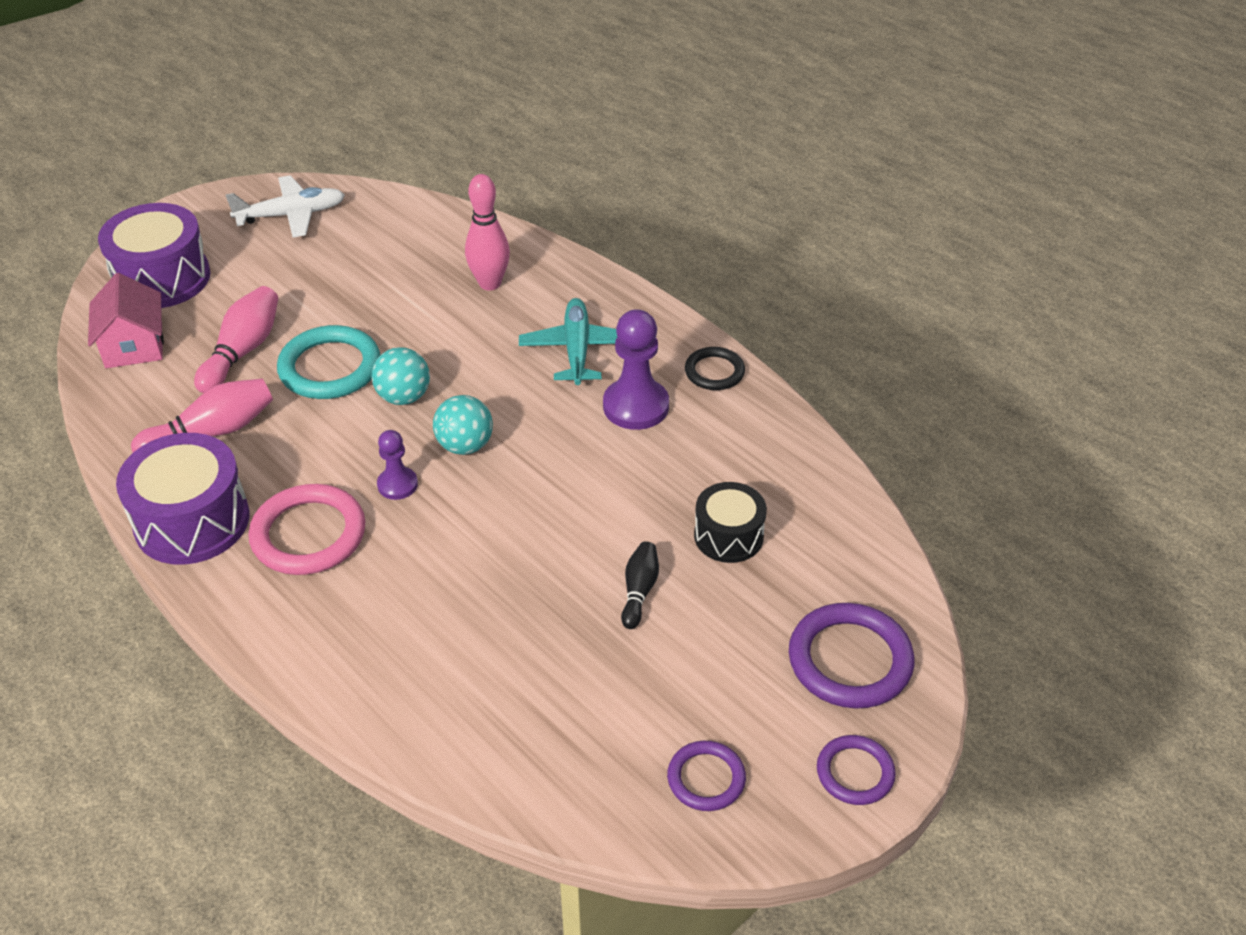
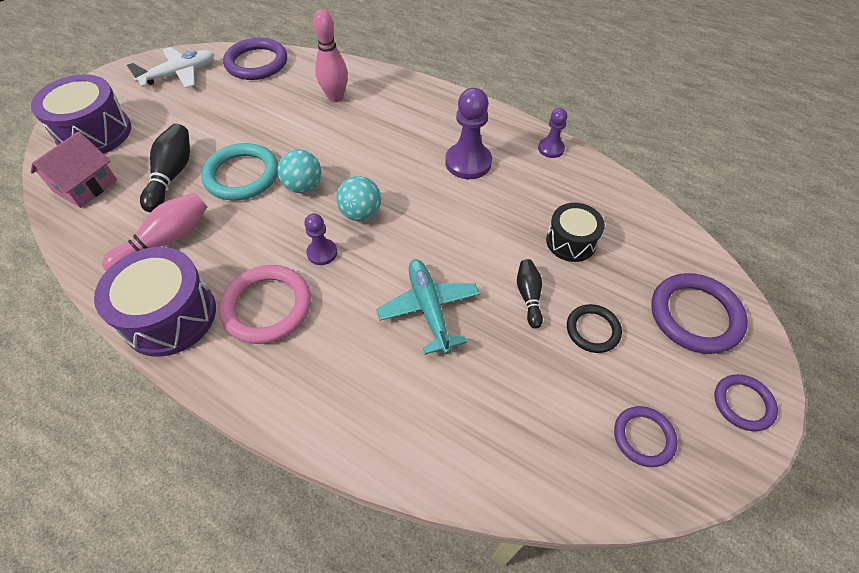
camera: 15 degrees left, 10 degrees up
(134, 345) = (85, 186): pink house -> pink house turned 60 degrees clockwise
(242, 351) = (172, 175): pink bowling pin -> black bowling pin
(399, 215) = (257, 63): none -> purple ring
(577, 350) = (412, 131): turquoise plane -> turquoise plane (429, 309)
(714, 372) = (509, 130): black ring -> black ring (592, 330)
(761, 409) = (551, 149): none -> purple pawn

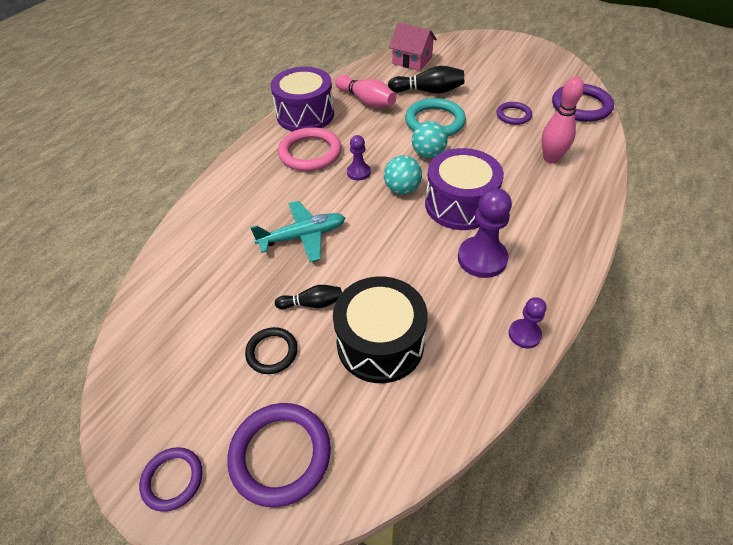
camera: 90 degrees right, 5 degrees down
(95, 133) = (464, 52): purple drum -> purple drum (460, 205)
(179, 74) = (546, 71): white plane -> none
(571, 241) = (380, 343): black drum -> black drum, size x1.64
(643, 437) = (162, 379): purple ring -> purple ring (513, 115)

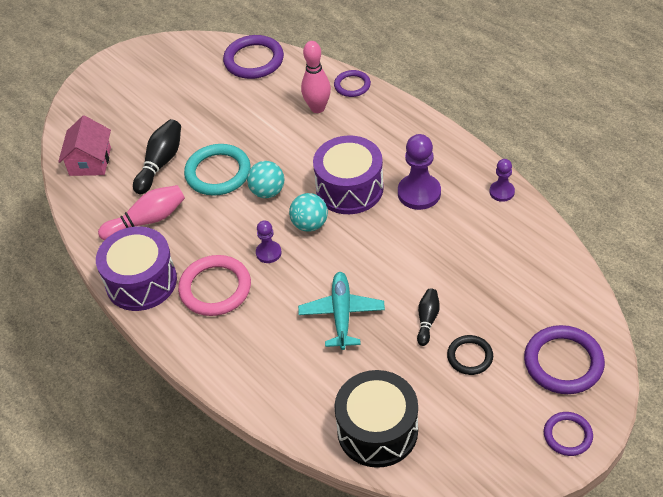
camera: 70 degrees left, 0 degrees up
(380, 343) = (483, 281): black drum -> black drum (377, 430)
(412, 61) = (90, 161): pink house -> pink house turned 45 degrees counterclockwise
(513, 115) = (241, 111): purple ring -> purple ring (352, 85)

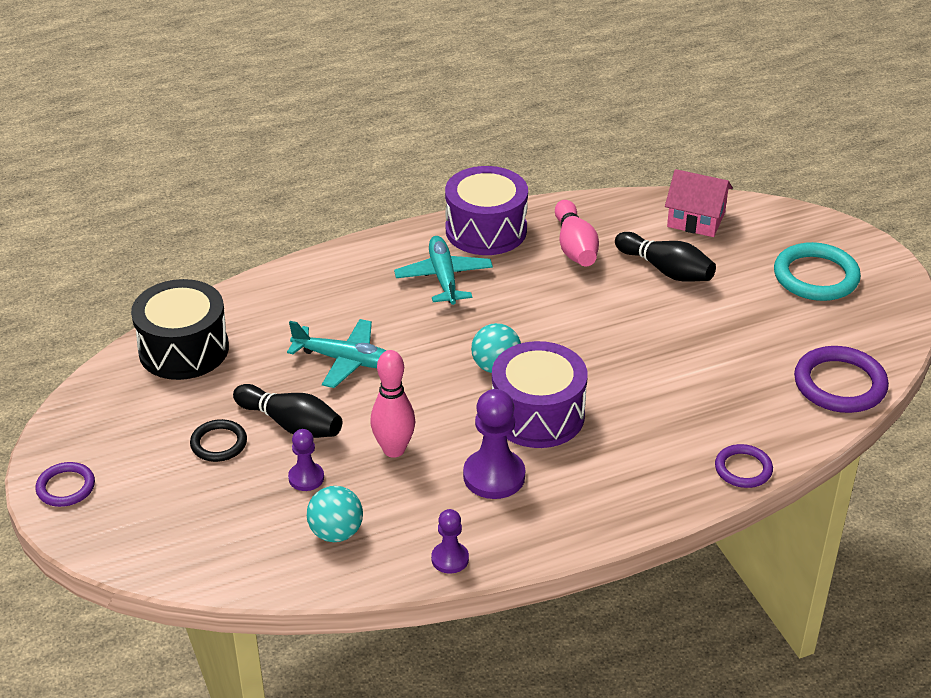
camera: 105 degrees right, 10 degrees down
(215, 288) = (443, 278): pink ring -> turquoise plane
(218, 173) = (625, 311): turquoise ring -> turquoise ring (816, 276)
(267, 192) = (570, 344): turquoise ball -> turquoise ball (336, 533)
(268, 253) = (471, 325): purple pawn -> purple pawn (306, 478)
(317, 108) = (708, 423): pink bowling pin -> pink bowling pin (394, 450)
(427, 320) = (291, 424): black bowling pin -> black bowling pin, size x1.64
(563, 362) = (153, 519): purple ring -> none

